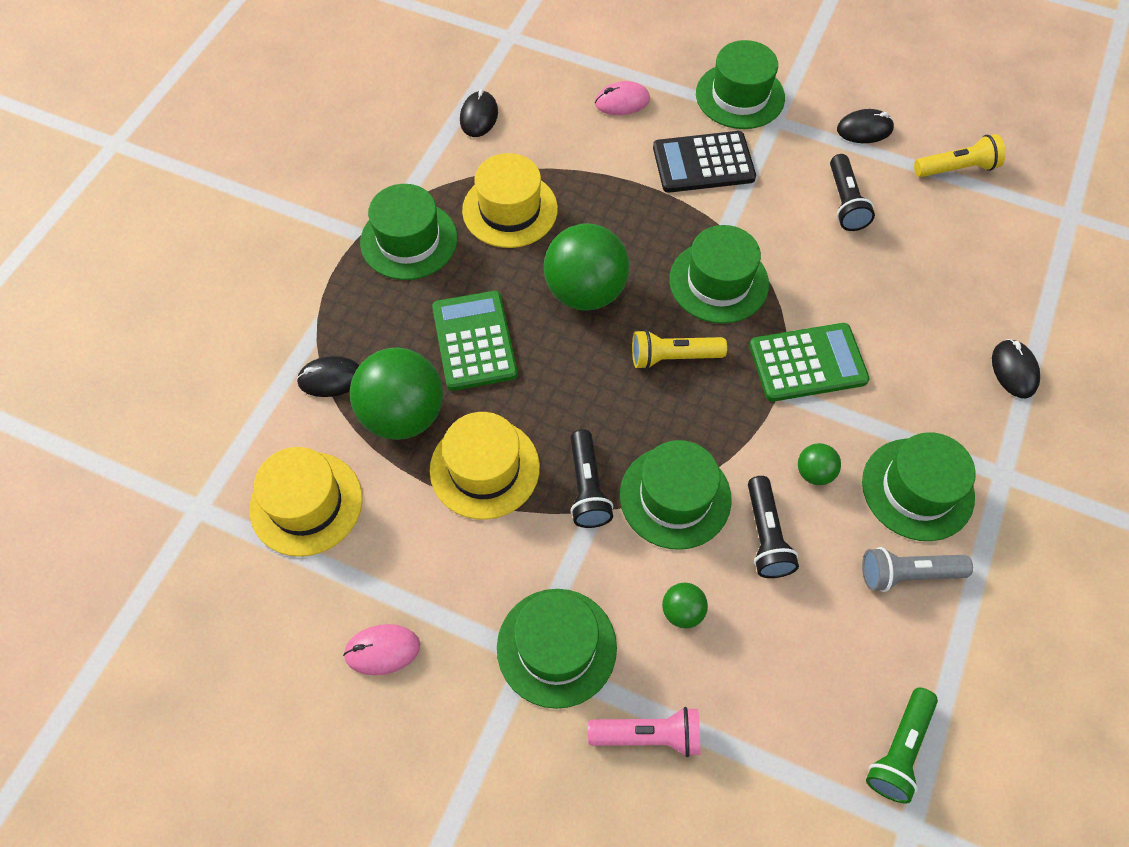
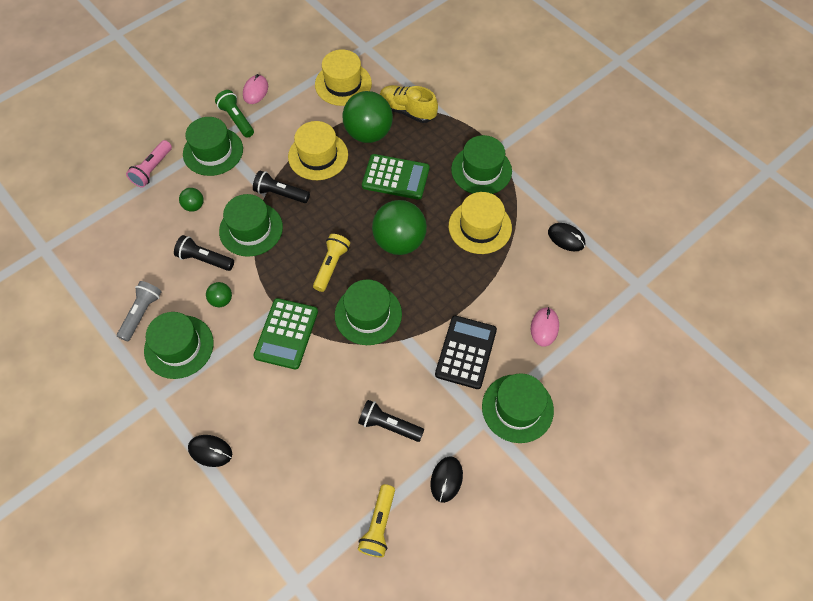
camera: 115 degrees right, 0 degrees up
(331, 378) = (407, 111): black mouse -> yellow shoe
(899, 750) = (73, 262): green flashlight -> green flashlight (236, 119)

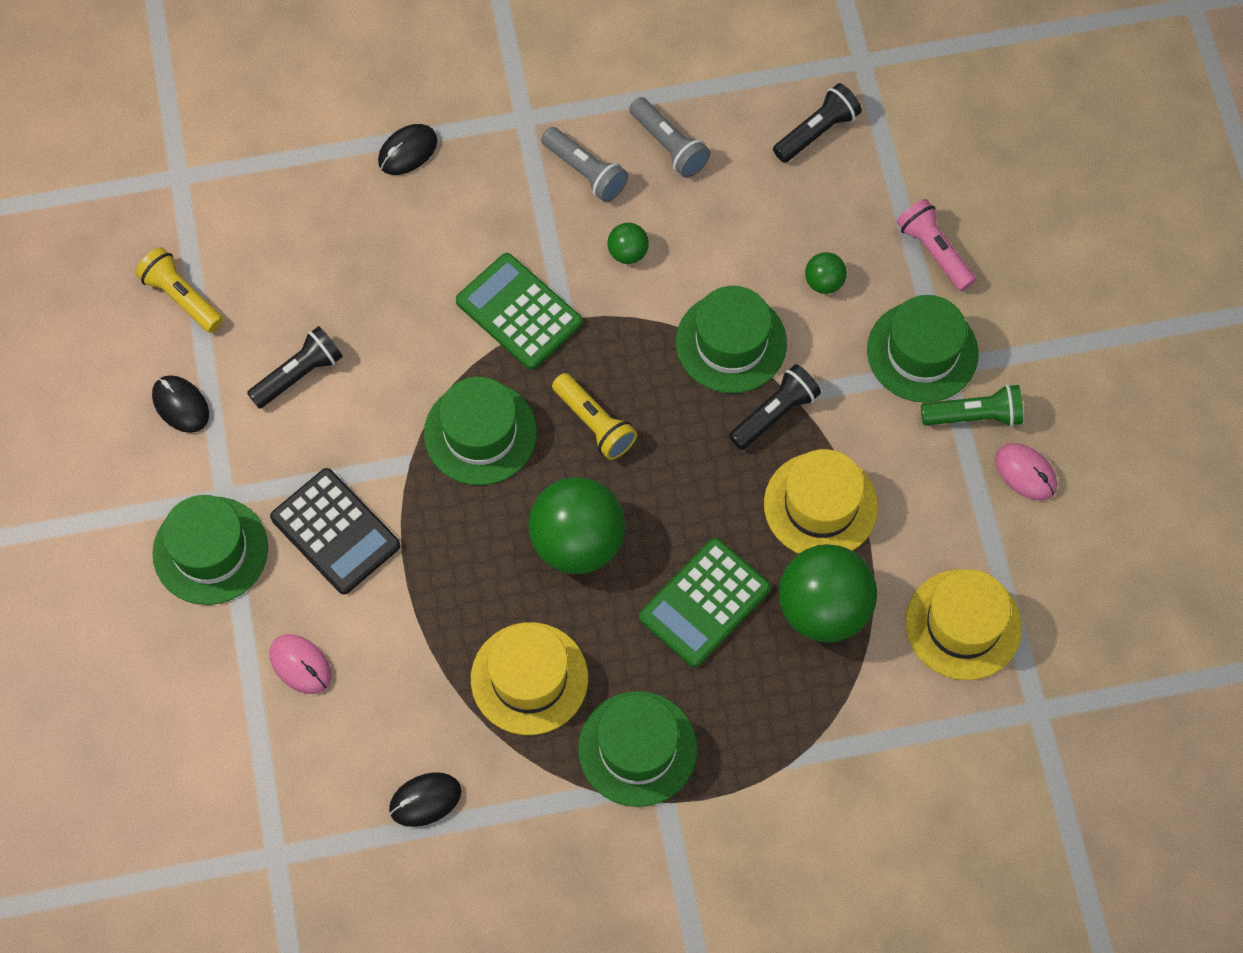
camera: 120 degrees right, 5 degrees up
(179, 346) = (585, 172): green hat -> grey flashlight
(204, 259) = (713, 258): black flashlight -> black flashlight (817, 131)
(407, 111) = (838, 700): yellow shoe -> none

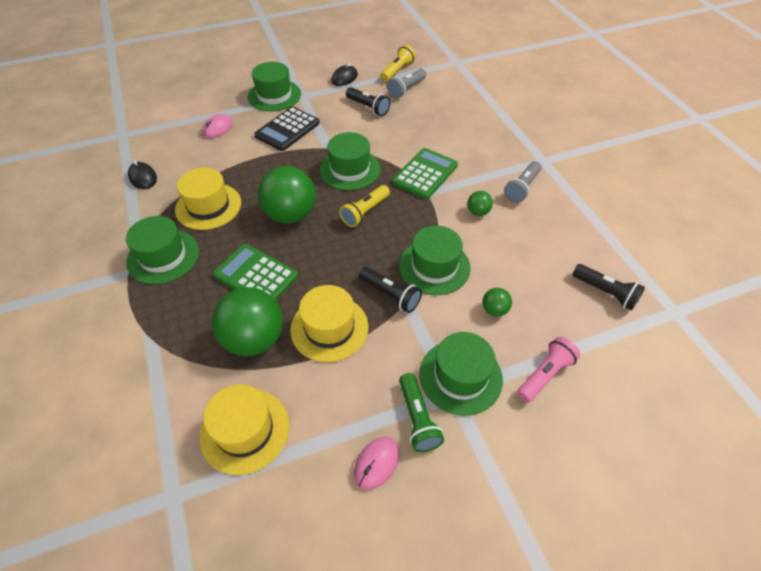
camera: 80 degrees right, 15 degrees down
(407, 151) = (502, 124): black mouse -> none
(669, 145) = (557, 221): grey flashlight -> grey flashlight (406, 89)

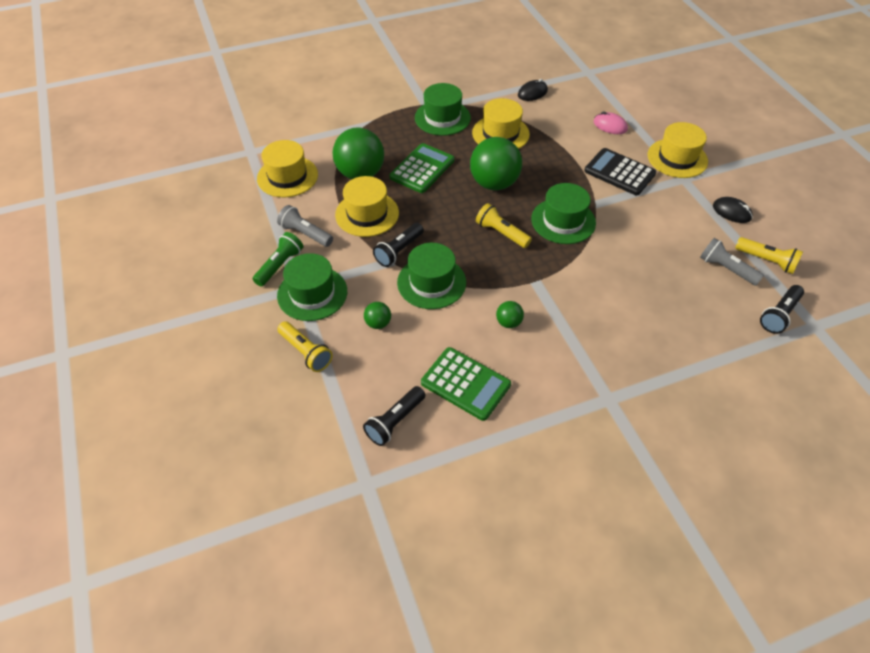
camera: 90 degrees right, 0 degrees up
(274, 95) = (677, 158): green hat -> yellow hat
(368, 107) = (676, 234): black flashlight -> black flashlight (779, 315)
(376, 463) = (250, 242): pink mouse -> none
(418, 419) = (280, 265): green flashlight -> green flashlight turned 135 degrees clockwise
(425, 174) = (565, 281): green calculator -> green calculator (465, 384)
(522, 188) = (552, 368): grey flashlight -> grey flashlight (305, 234)
(545, 374) = (306, 352): pink flashlight -> yellow flashlight

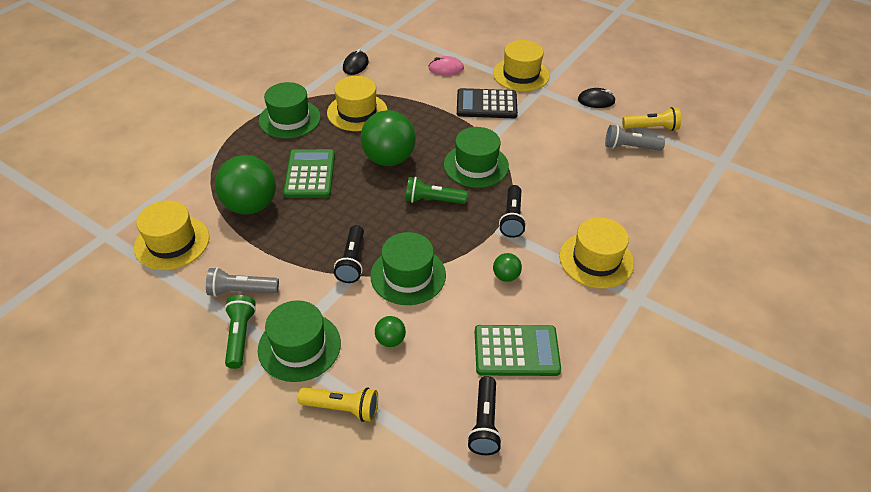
camera: 35 degrees left, 5 degrees down
(367, 214) = (290, 241): yellow hat -> yellow hat (596, 260)
(501, 233) = (433, 200): yellow flashlight -> green flashlight
(779, 315) = (694, 165): black flashlight -> black flashlight (512, 218)

